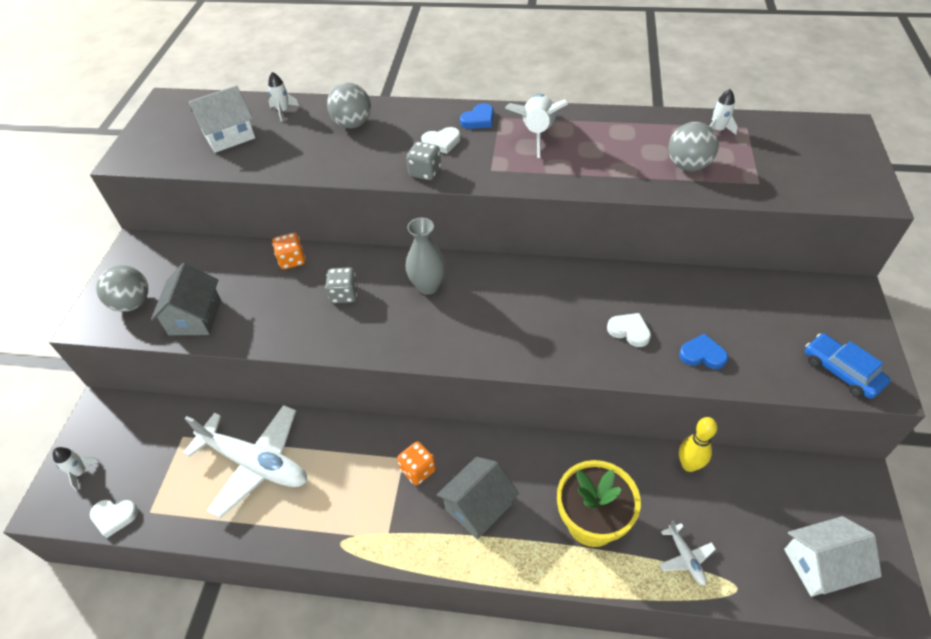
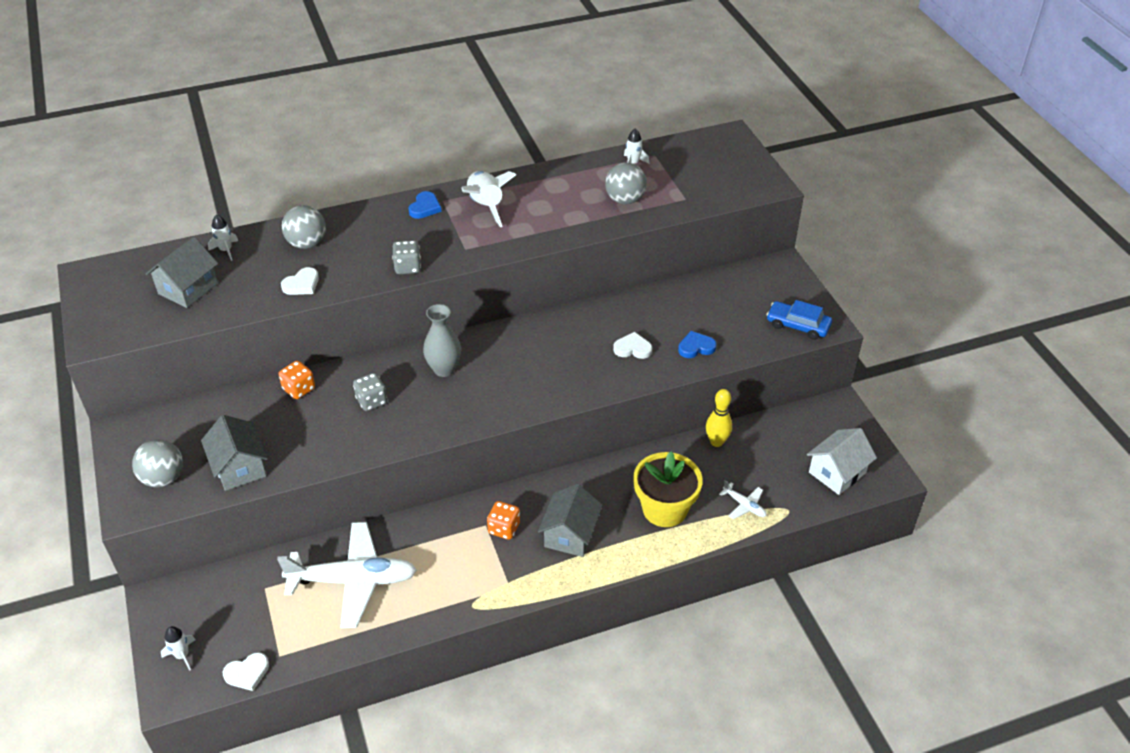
camera: 30 degrees left, 5 degrees down
(229, 136) = (188, 288): white house -> grey house
(441, 142) = (405, 237): white heart -> white heart (302, 284)

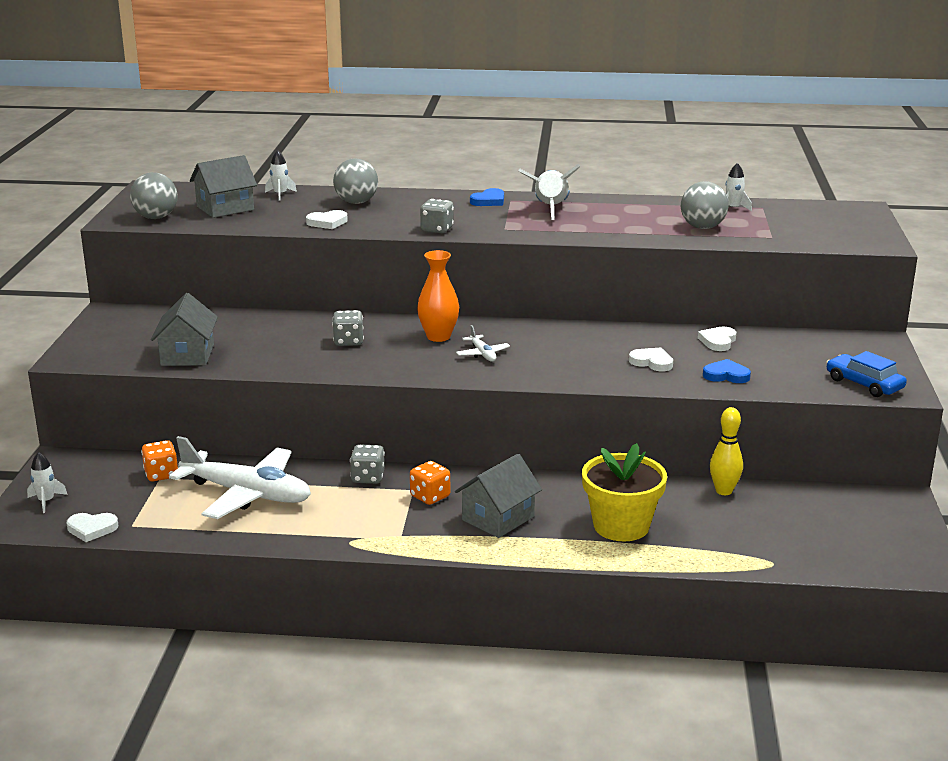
camera: 25 degrees right, 20 degrees down
(163, 478) = (115, 347): grey ball -> grey ball (156, 217)
(299, 389) = (287, 321): orange dice -> orange dice (161, 474)
(441, 524) = (368, 478): none -> grey dice
(444, 369) = (438, 337): grey vase -> orange vase
(667, 304) = (718, 341): none -> white heart
(744, 505) = (720, 546): white plane -> white plane (483, 354)
(837, 472) = (859, 549): white house -> none

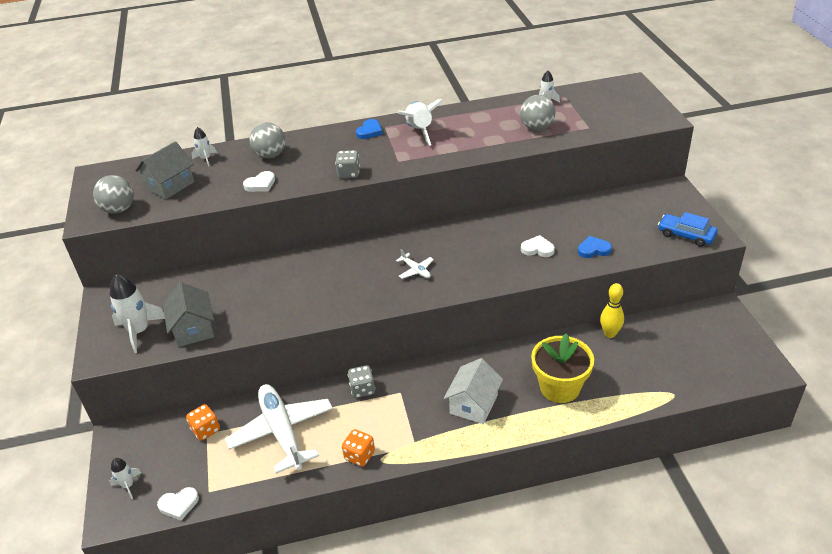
camera: 15 degrees left, 15 degrees up
(126, 346) = (139, 331): none -> white rocket
(247, 494) = (281, 432): white plane -> white plane turned 120 degrees counterclockwise
(348, 341) = (311, 282): grey dice -> none
(430, 496) = (416, 396): orange dice -> orange dice (359, 455)
(438, 337) = (374, 260): orange vase -> none
(498, 518) = (473, 404): grey house -> white house
(718, 341) = (570, 216): white heart -> none

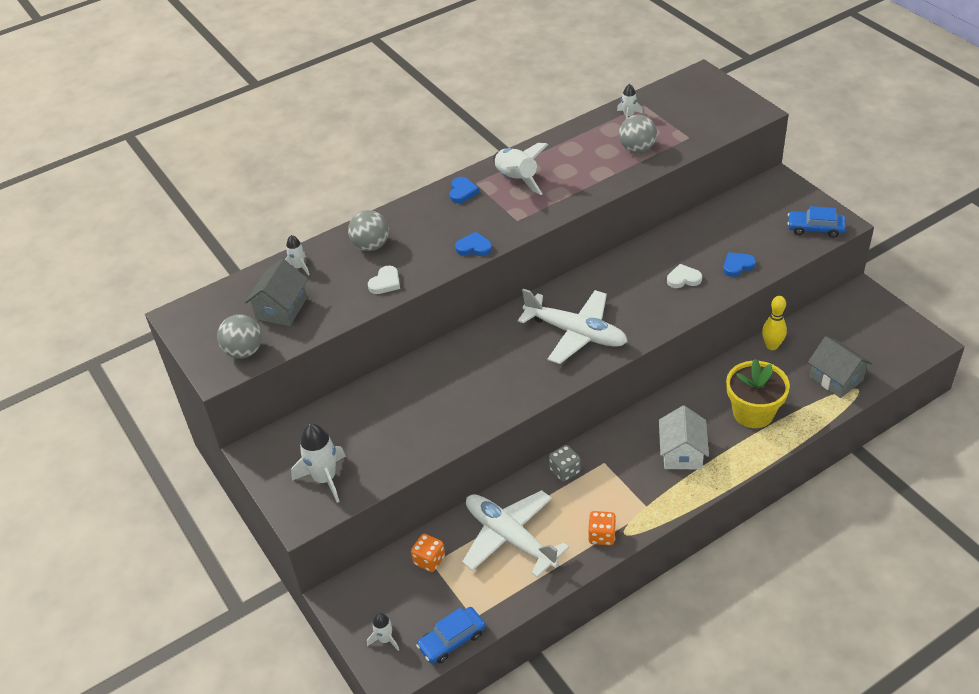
camera: 20 degrees left, 5 degrees up
(179, 505) = (452, 640): white heart -> blue car
(193, 329) = (383, 459): grey house -> grey house (836, 378)
(348, 173) = (474, 247): grey dice -> blue heart
(416, 270) = (576, 333): white plane -> white plane, size x2.38

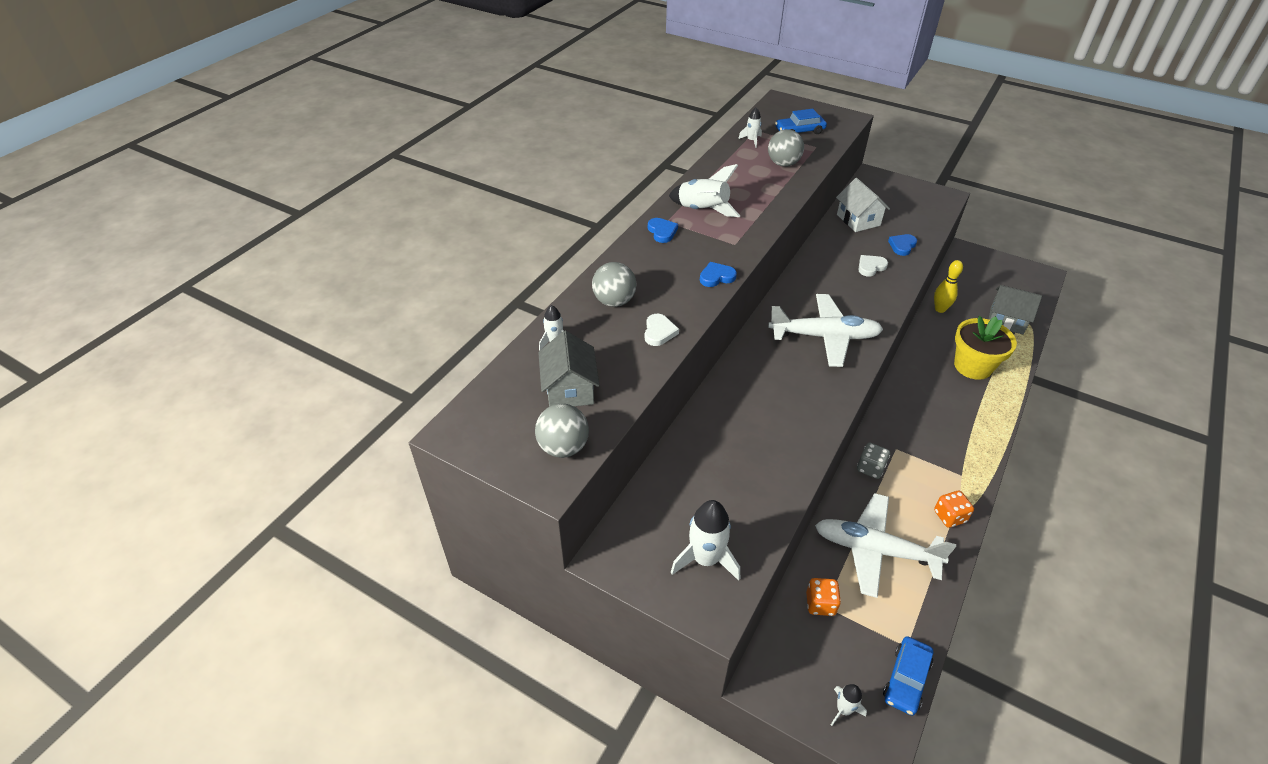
camera: 30 degrees left, 0 degrees up
(682, 453) = (949, 418): white house -> white house (858, 220)
(815, 228) = (932, 204): blue car -> blue car (799, 131)

